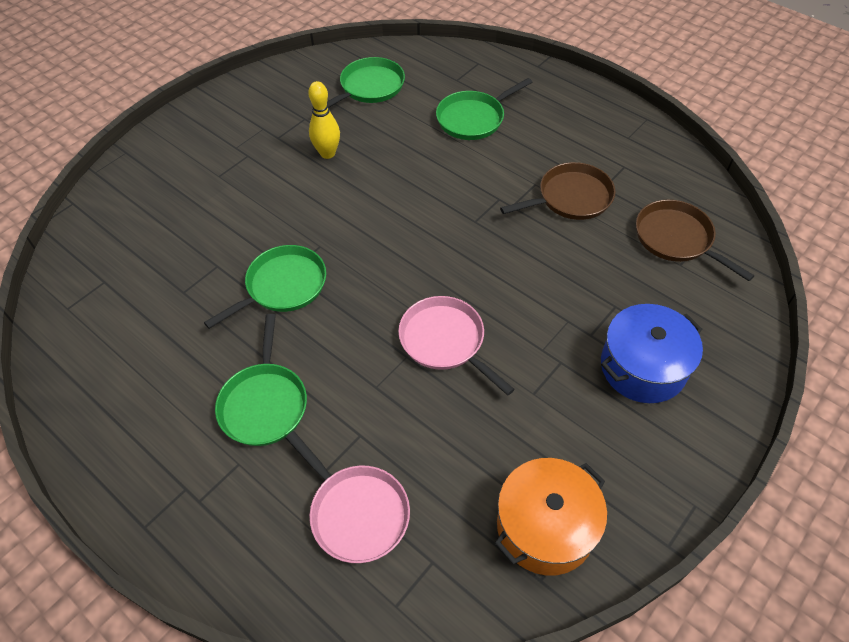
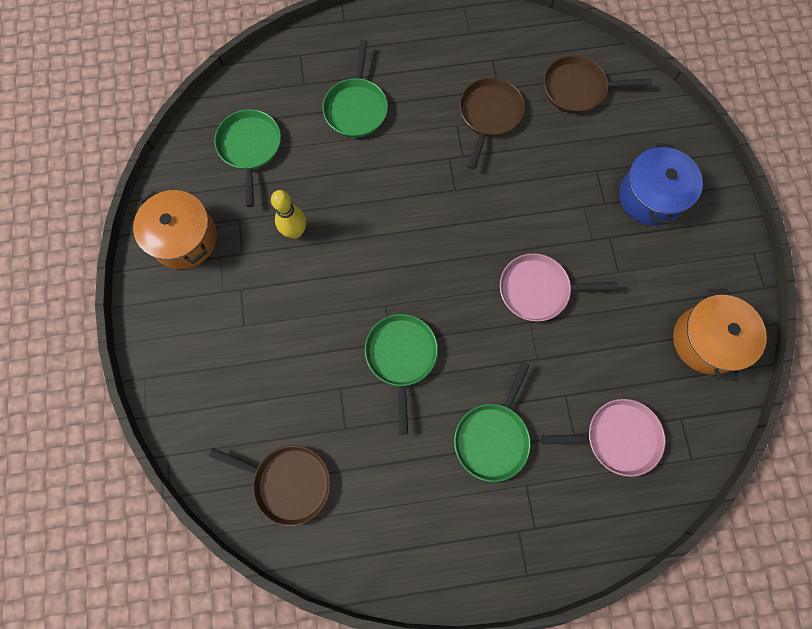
camera: 50 degrees left, 20 degrees up
(105, 287) = (288, 482): none -> brown pan
(258, 102) = (184, 238): none -> orange pot
(264, 403) = (492, 437): green pan -> green pan turned 75 degrees clockwise

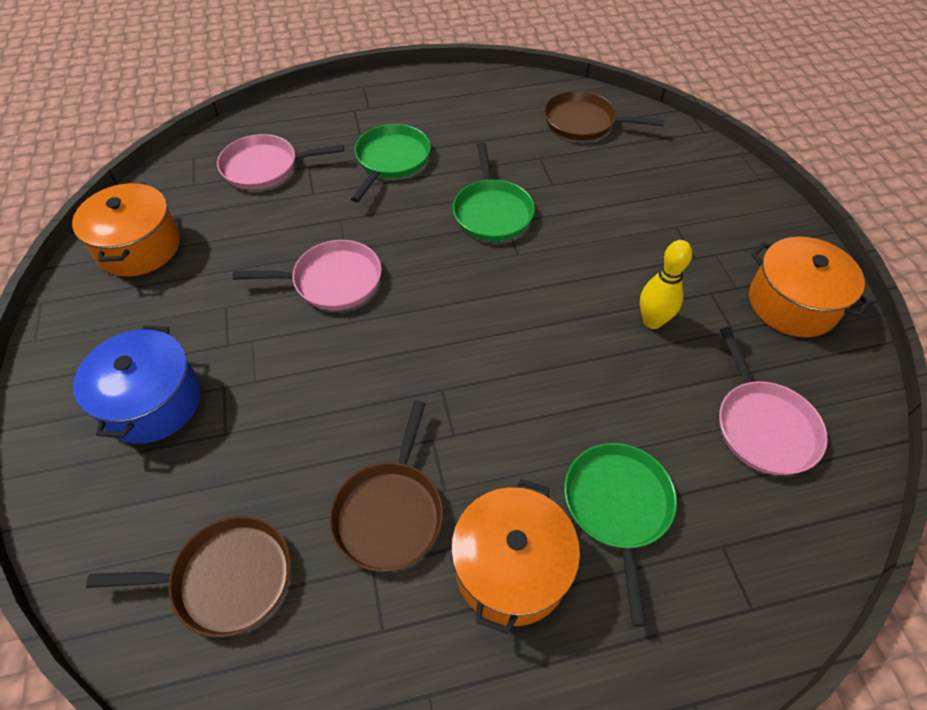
camera: 175 degrees right, 20 degrees down
(250, 148) = (763, 426): green pan -> pink pan
(422, 82) = (511, 567): none -> orange pot

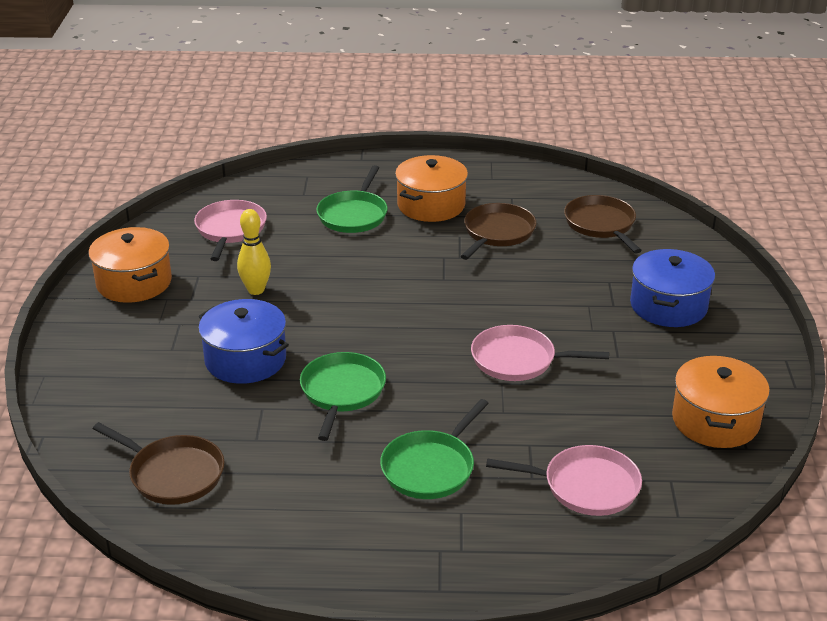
camera: 165 degrees left, 20 degrees down
(227, 579) = (601, 224): brown pan -> brown pan turned 60 degrees clockwise
(599, 228) = (245, 359): none -> blue pot

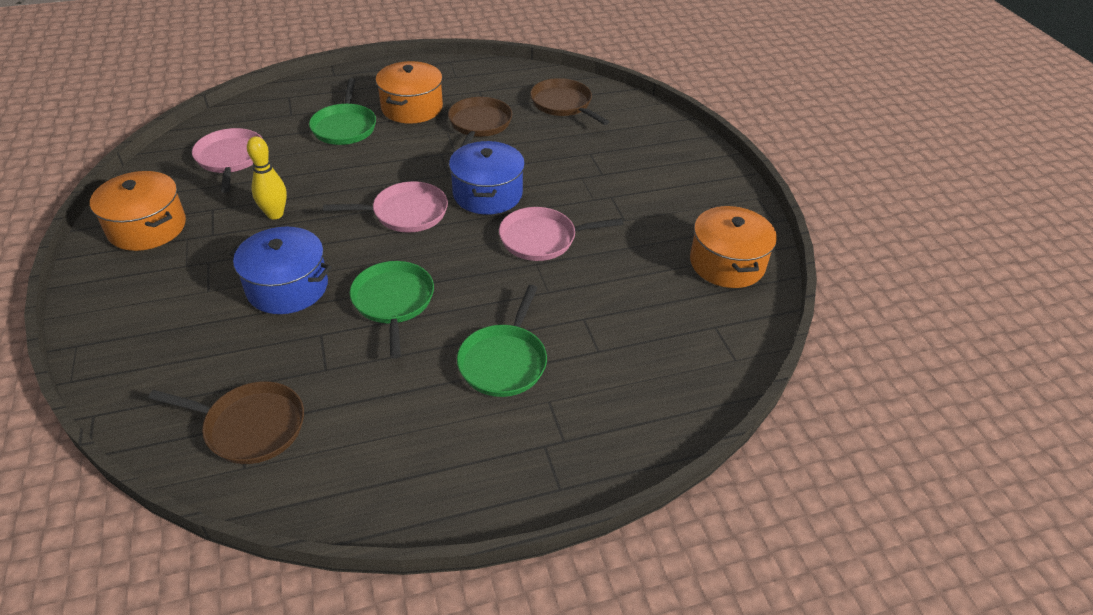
camera: 20 degrees left, 10 degrees up
(586, 486) = (648, 349): pink pan -> pink pan (406, 213)
(668, 306) = (646, 167): blue pot -> blue pot (487, 194)

